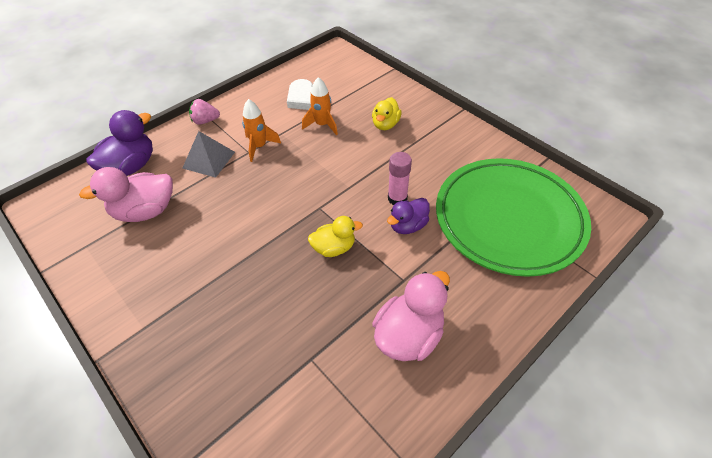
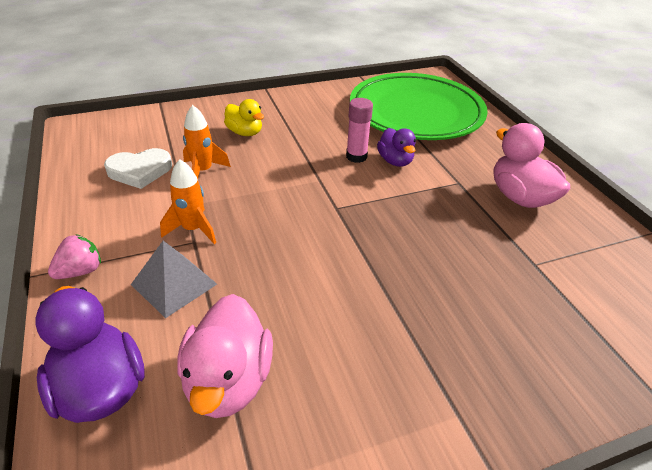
camera: 70 degrees left, 10 degrees down
(205, 121) = (80, 271): pink strawberry -> pink strawberry turned 150 degrees counterclockwise
(334, 248) = (400, 212): yellow duck -> none

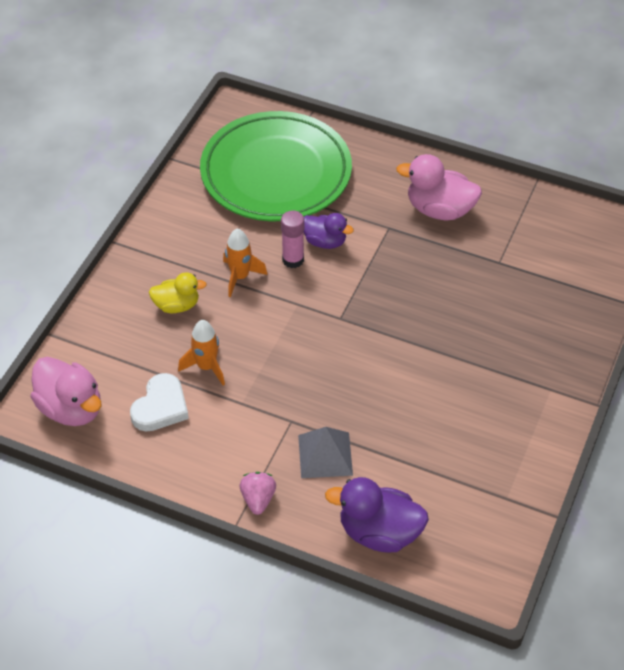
camera: 45 degrees left, 10 degrees up
(193, 229) = (277, 414): orange rocket -> orange rocket (240, 277)
(228, 381) = (433, 471): pink duck -> pink duck (71, 408)

